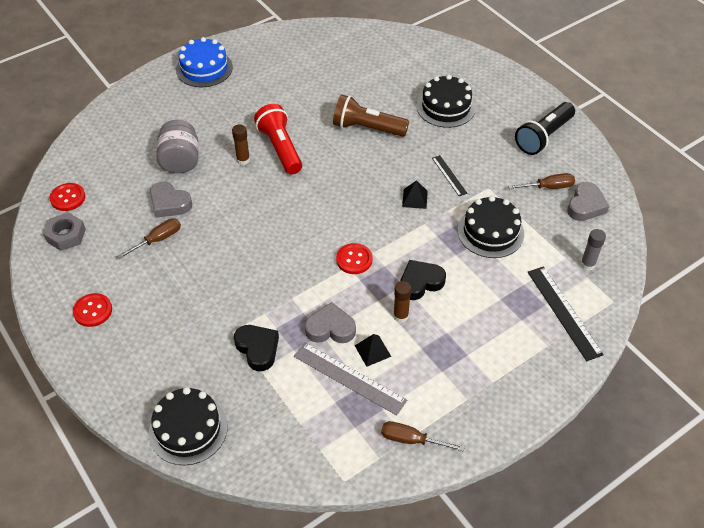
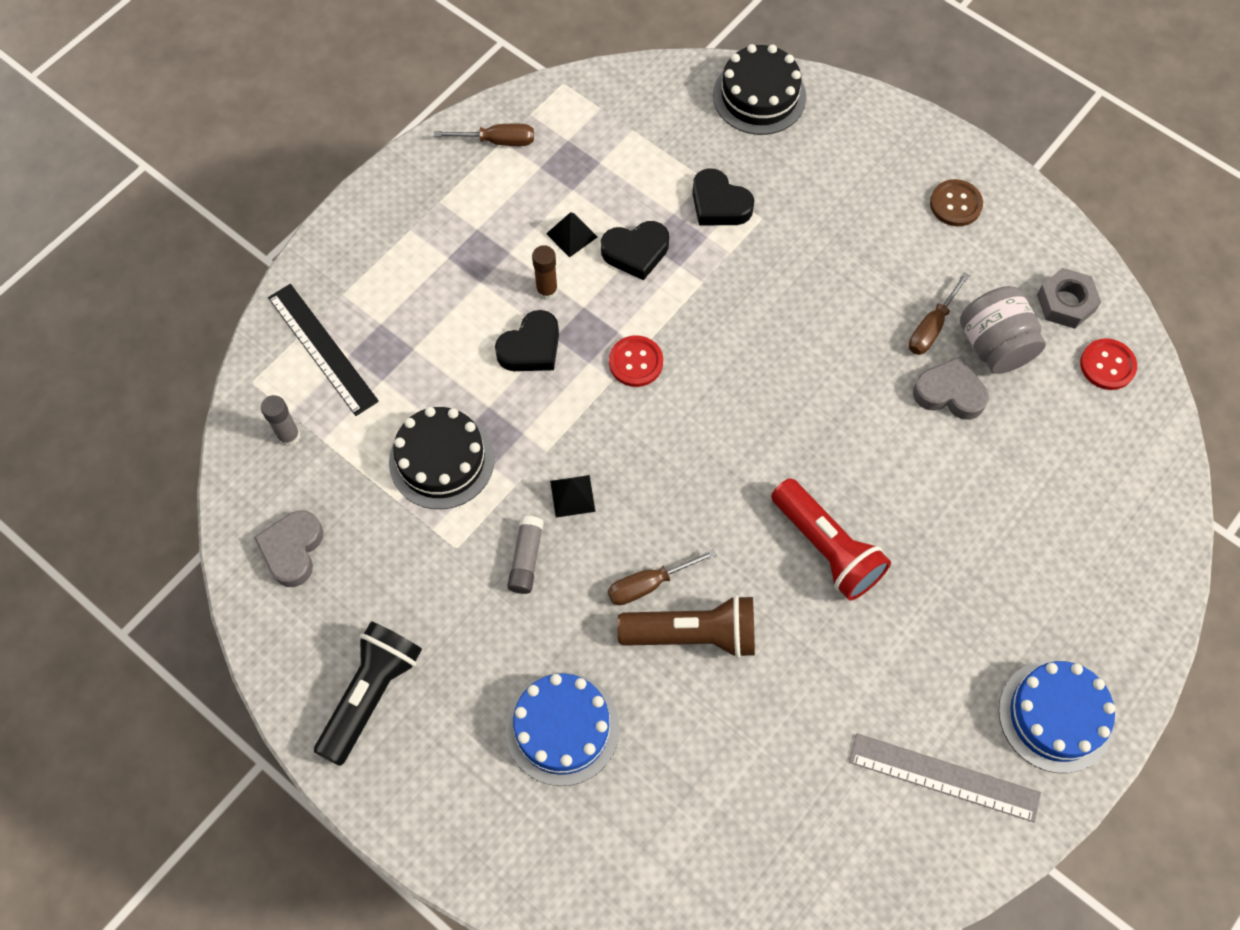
camera: 165 degrees right, 15 degrees up
(93, 311) = (955, 204): red button -> brown button
(180, 161) = (978, 479): grey jar -> grey jar (994, 345)
(243, 160) = (877, 507): brown glue stick -> none
(330, 328) = (636, 252): grey heart -> black heart
(349, 378) = (591, 194): grey ruler -> grey ruler (944, 777)
(446, 107) = (562, 728): black cake -> blue cake
(449, 175) = (526, 559): black ruler -> grey glue stick
(549, 187) = (355, 575): brown screwdriver -> brown screwdriver (648, 585)

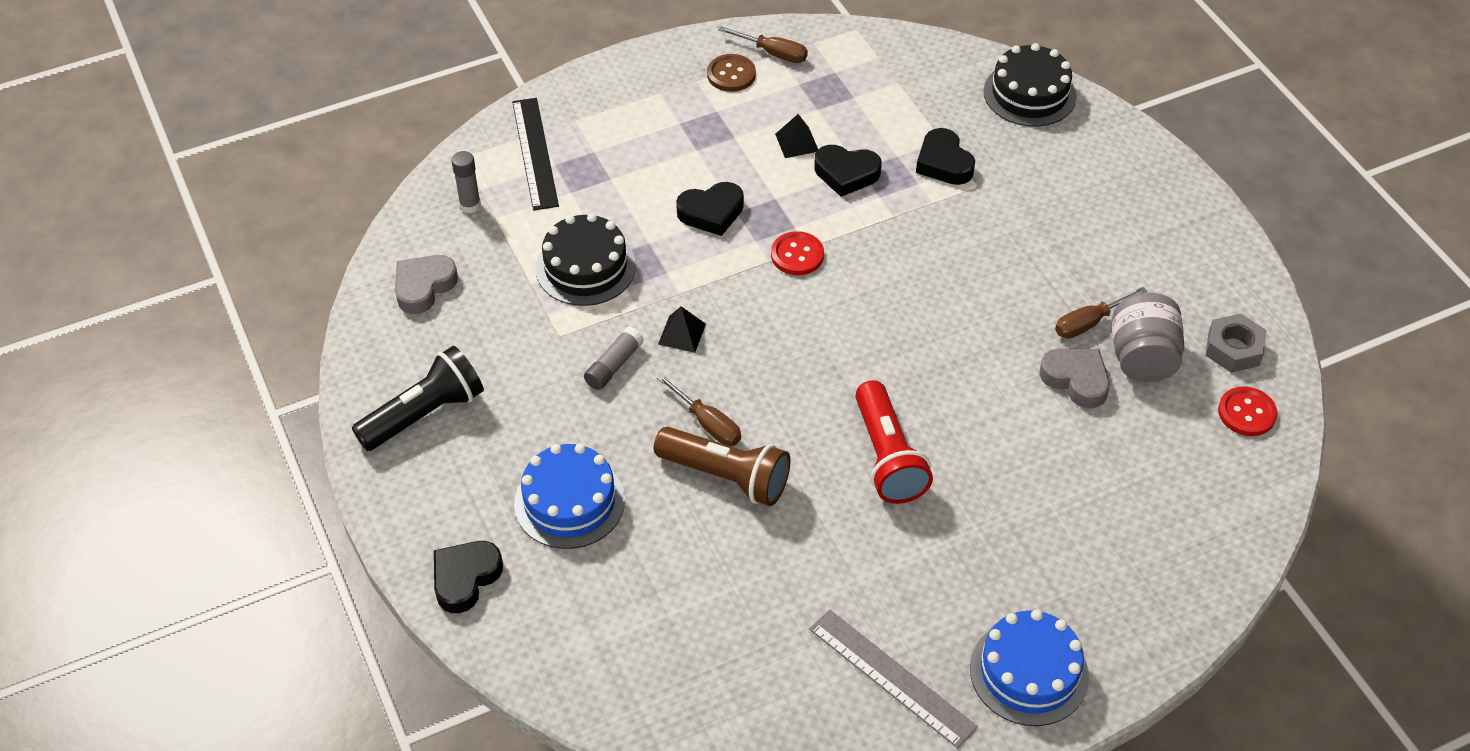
camera: 25 degrees right, 15 degrees down
(507, 858) = (465, 578): none -> black heart
(547, 291) = (750, 176): brown glue stick -> none
(648, 585) = (708, 424): brown screwdriver -> brown screwdriver turned 135 degrees counterclockwise
(955, 204) = (1169, 236): brown button -> brown button (731, 74)

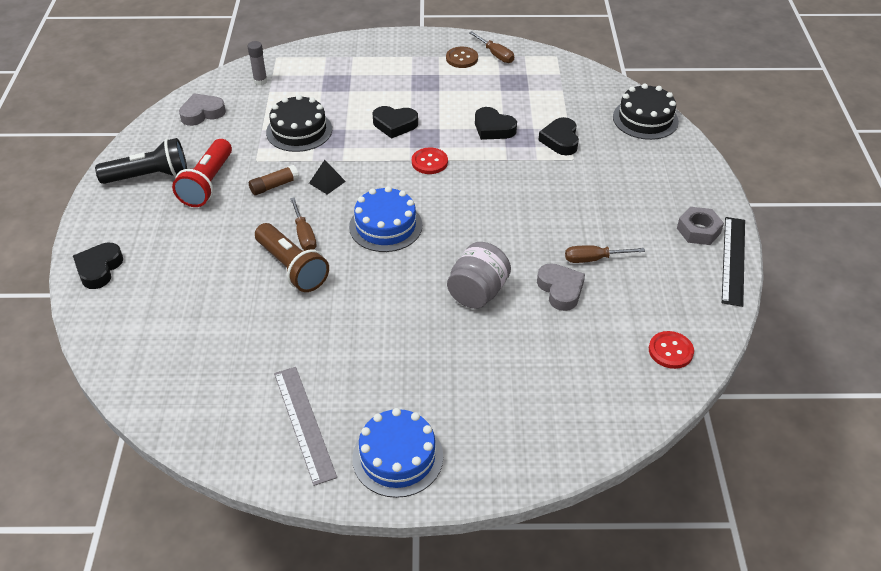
camera: 25 degrees right, 5 degrees down
(465, 578) = (99, 269): black heart -> black heart turned 45 degrees counterclockwise
(534, 153) = (317, 66): black ruler -> black ruler (733, 260)
(569, 502) = (190, 249): blue cake -> blue cake (385, 226)
(614, 365) = (274, 186): grey glue stick -> brown glue stick
(797, 142) = (475, 103): black pyramid -> none
(887, 457) = (400, 292): red flashlight -> red flashlight (208, 184)
(1142, 358) = (616, 292): grey jar -> grey jar (477, 292)
(1233, 349) = (688, 308): grey nut -> grey nut (698, 230)

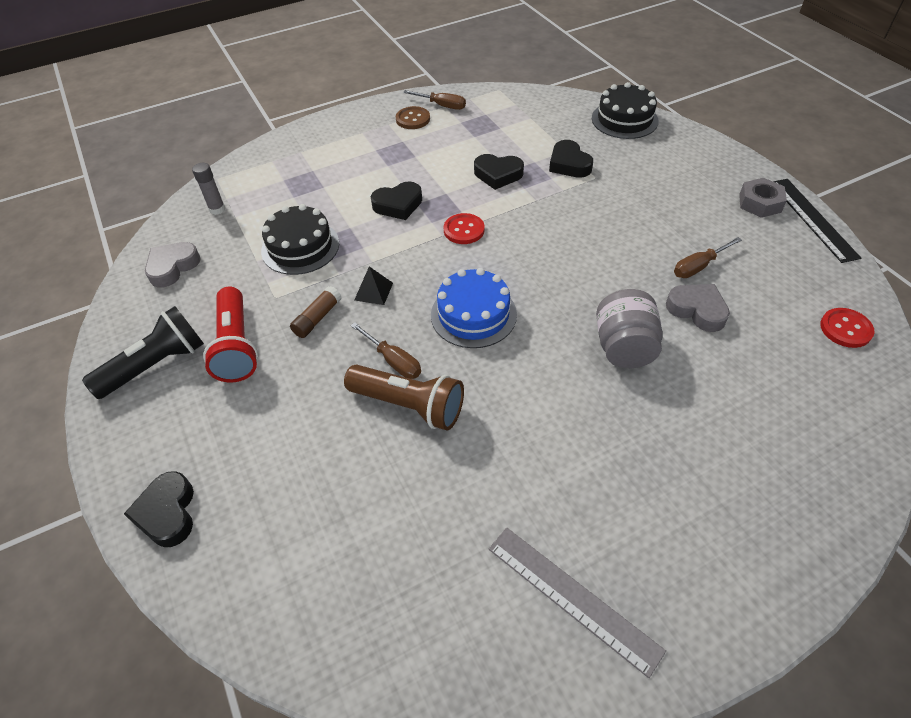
camera: 25 degrees left, 5 degrees up
(397, 457) = (707, 585): blue cake -> none

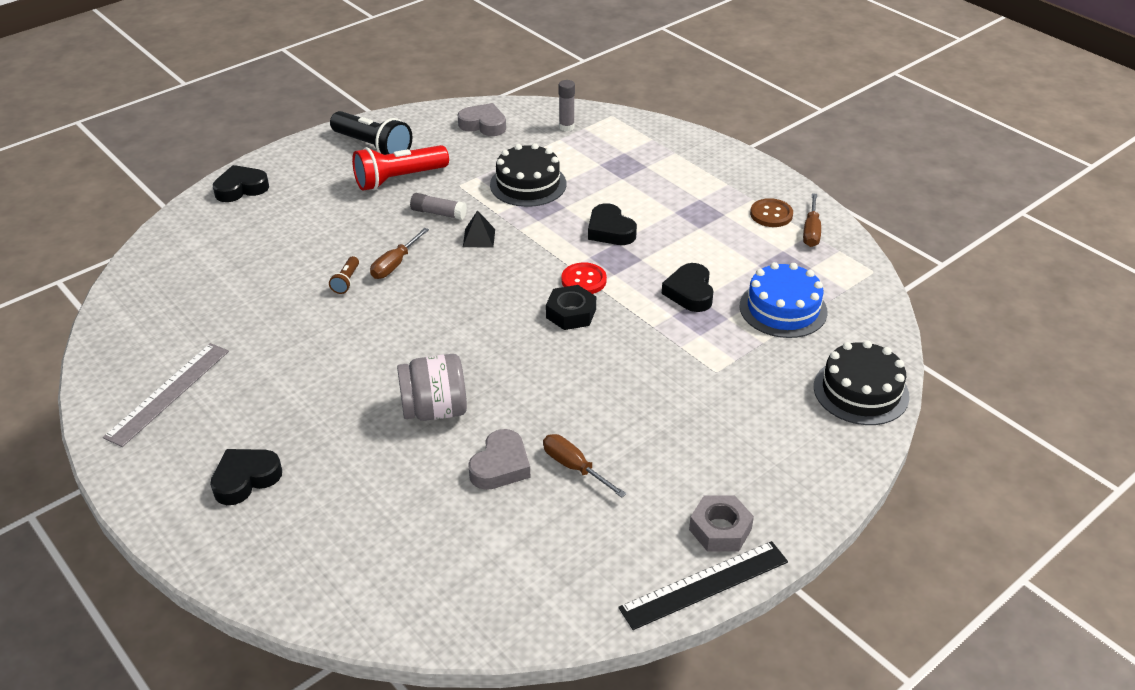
camera: 75 degrees right, 10 degrees down
(317, 318) = (438, 213): brown glue stick -> grey glue stick
(409, 405) = (346, 281): brown flashlight -> brown flashlight, size x0.46
(473, 314) = (461, 303): blue cake -> blue cake (783, 309)
(507, 244) = (571, 313): none -> black nut
(569, 164) = (734, 347): black heart -> black heart (245, 479)
(845, 329) = (495, 599): red button -> none

